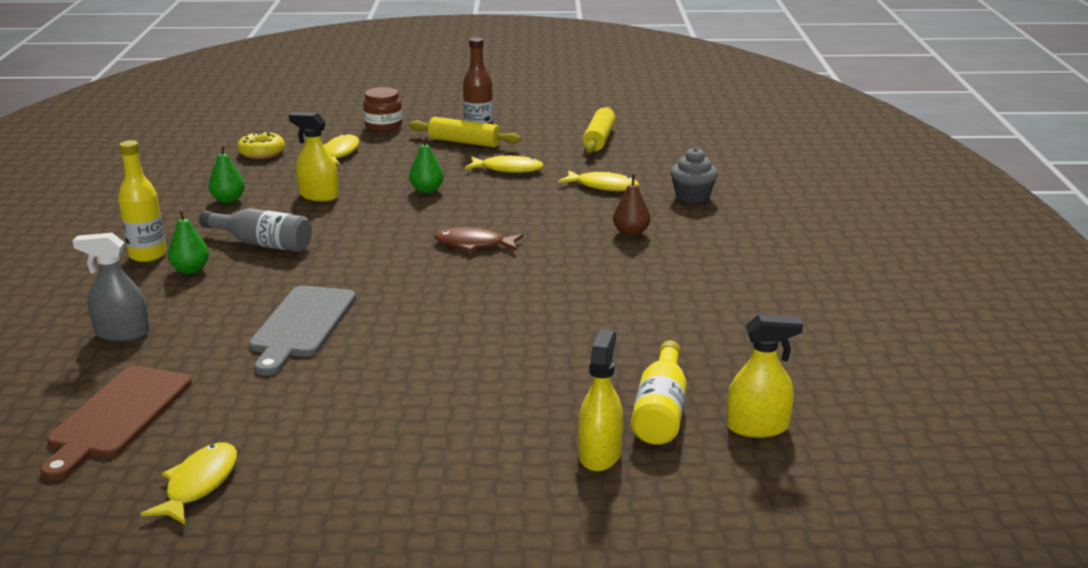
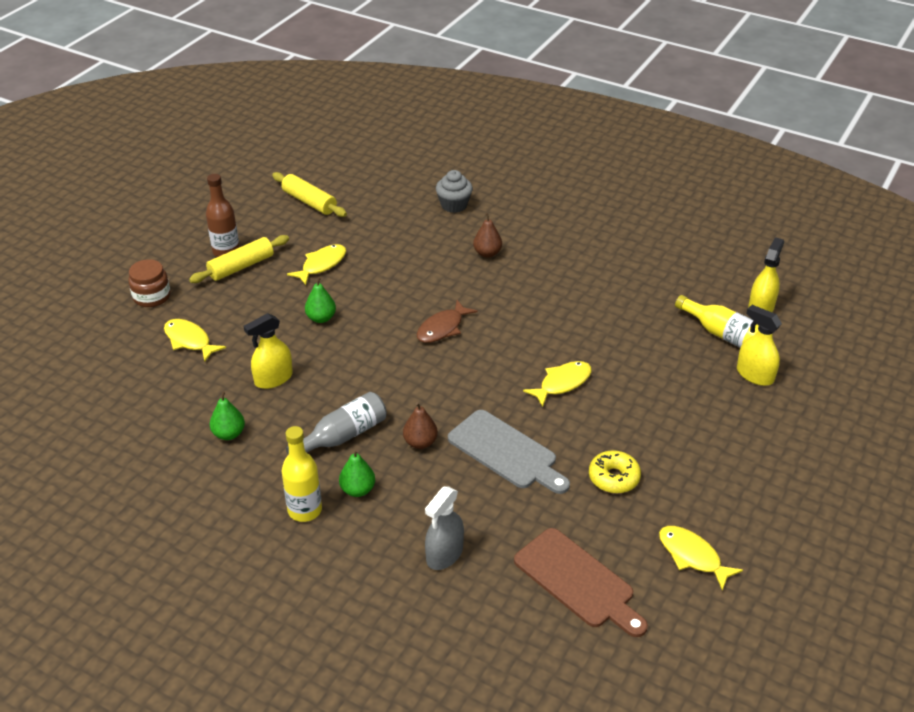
camera: 60 degrees left, 15 degrees up
(262, 153) = (136, 386): yellow donut -> yellow donut (613, 478)
(282, 280) = (420, 442): none -> brown pear
(603, 186) = (399, 234): yellow fish -> yellow fish (562, 383)

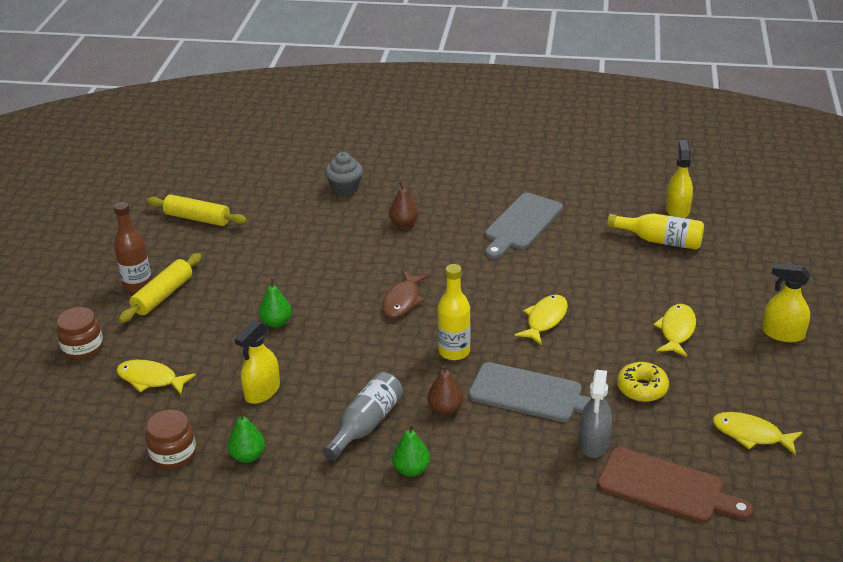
camera: 20 degrees left, 5 degrees down
(171, 413) = (173, 454): none -> brown jar
(305, 510) = (370, 504): yellow bottle -> yellow bottle (454, 351)
(321, 265) = (246, 273): yellow fish -> yellow fish (676, 330)
(444, 554) = (531, 502): grey spray bottle -> grey spray bottle (594, 443)
(597, 282) = (521, 224): none -> grey cutting board
(754, 375) = (707, 267): yellow spray bottle -> yellow spray bottle (783, 334)

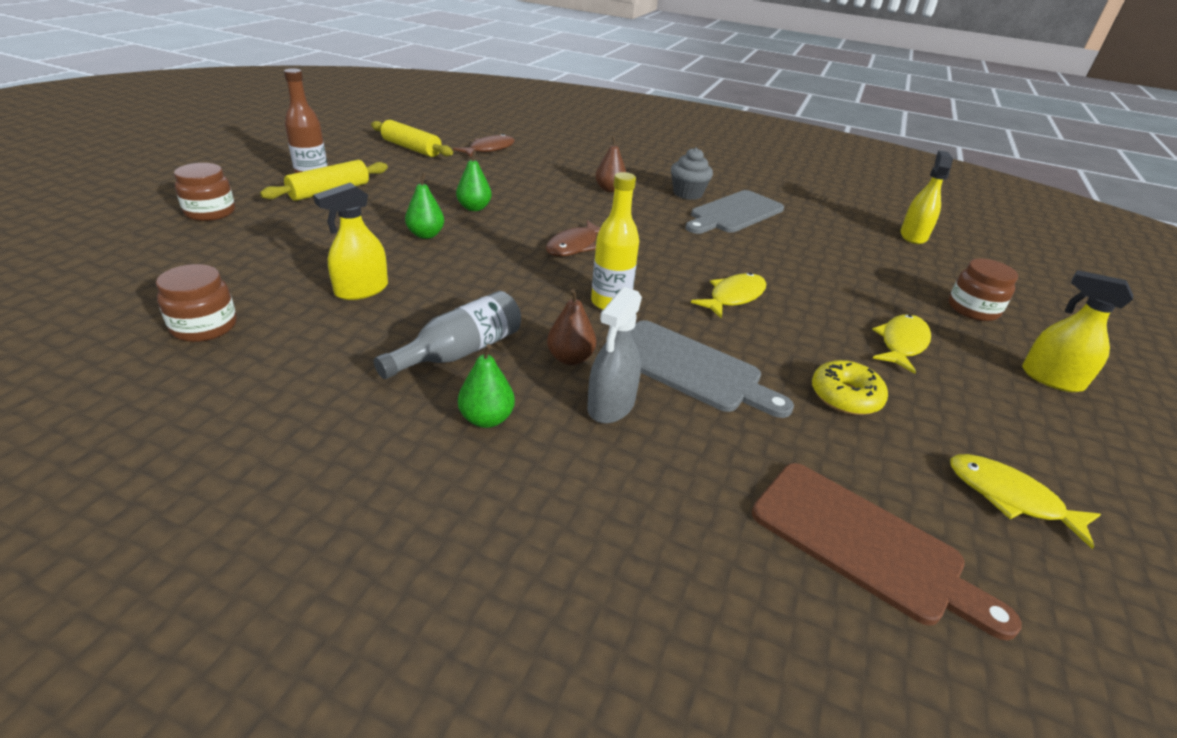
camera: 10 degrees right, 0 degrees up
(150, 379) = (251, 252): yellow fish -> none
(248, 456) = (289, 350): green pear -> green pear (474, 208)
(270, 199) = (489, 149): none -> brown fish
(345, 188) = (565, 156): grey cupcake -> grey cupcake (687, 193)
(594, 443) = (761, 449): grey spray bottle -> grey spray bottle (611, 405)
(660, 240) = (890, 256): yellow bottle -> none
(727, 282) = (972, 309): none -> brown jar

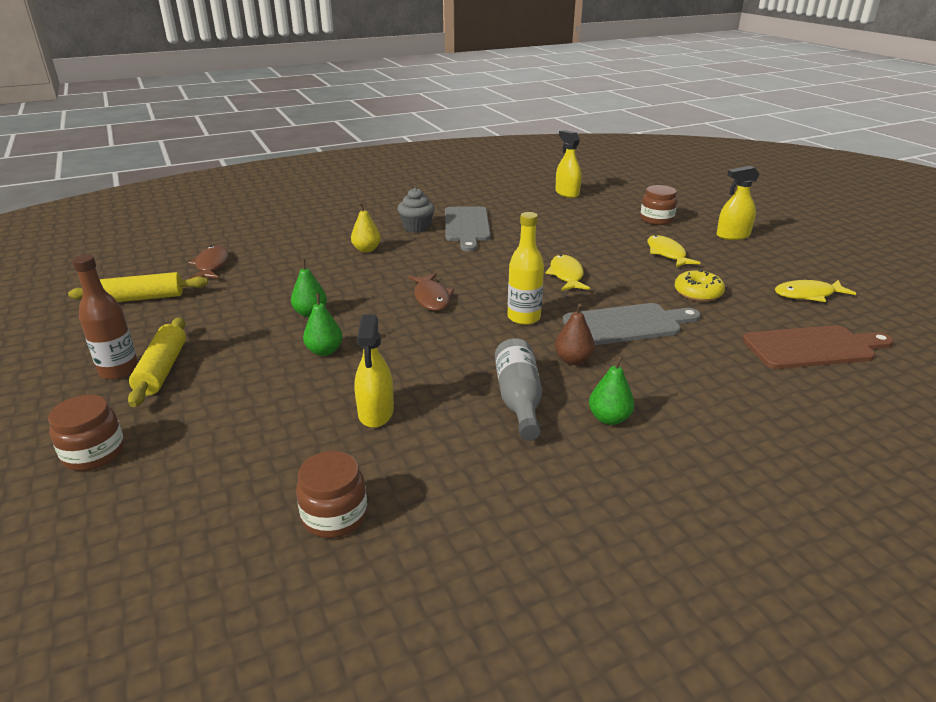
camera: 45 degrees left, 5 degrees down
(609, 189) = (366, 249): brown pear -> yellow pear
(611, 405) = (638, 367): grey spray bottle -> none

